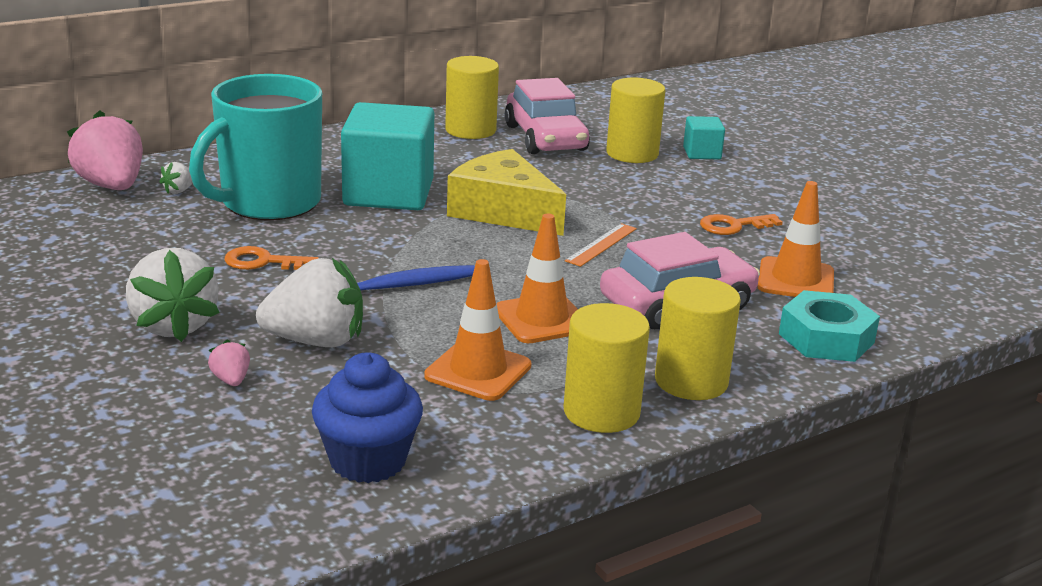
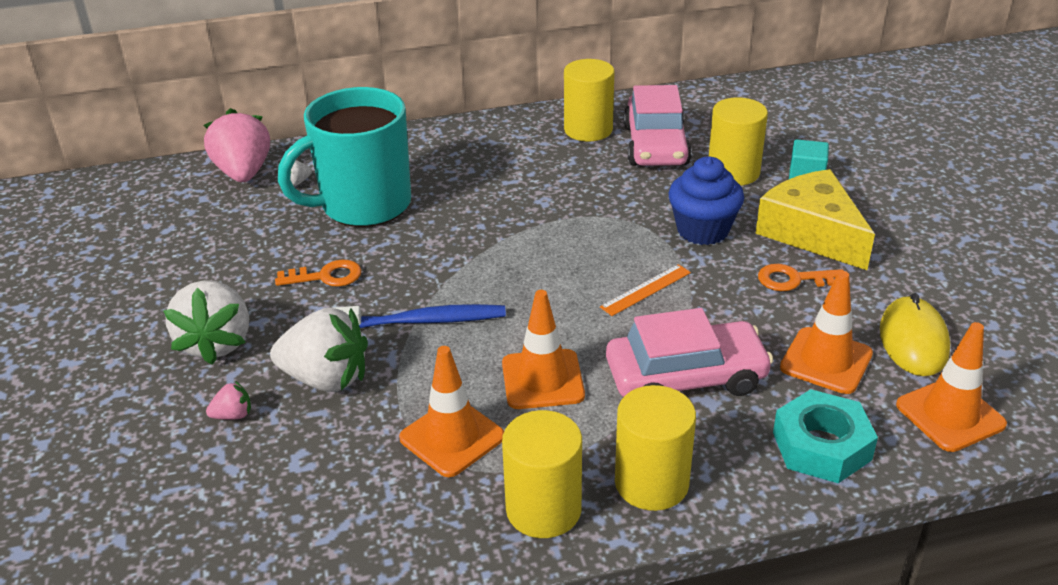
camera: 20 degrees right, 10 degrees up
(231, 380) = (233, 415): pink strawberry -> pink strawberry turned 75 degrees clockwise
(263, 262) = (326, 276): orange key -> orange key turned 150 degrees clockwise
(368, 461) = (302, 533): blue cupcake -> blue cupcake (702, 230)
(388, 193) = (475, 203): turquoise cube -> none
(503, 211) = (571, 236): yellow cheese -> yellow cheese (812, 233)
(862, 259) = (913, 340): none -> yellow mouse
(921, 305) = (950, 415): none -> orange traffic cone

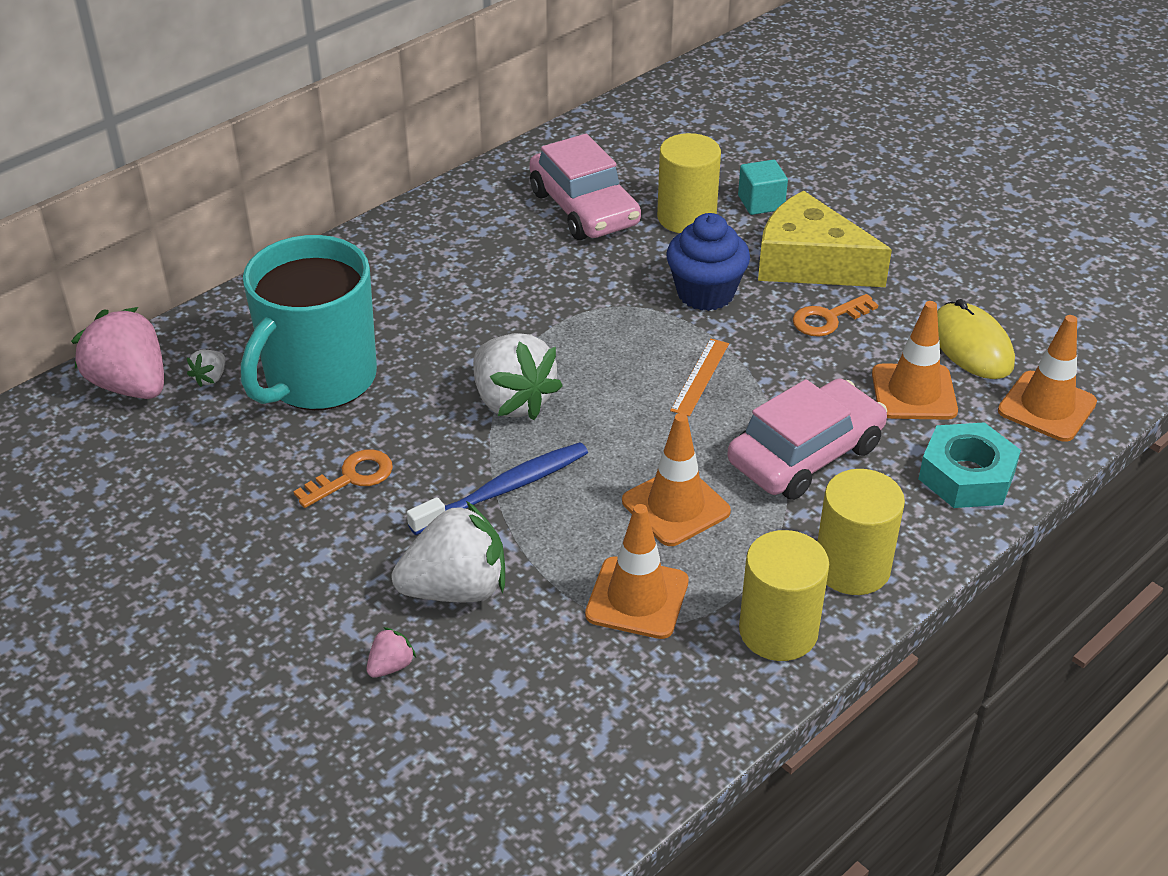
camera: 30 degrees left, 5 degrees up
(217, 343) = (296, 597): white strawberry -> white strawberry (512, 401)
(588, 129) = (496, 210): yellow cylinder -> none

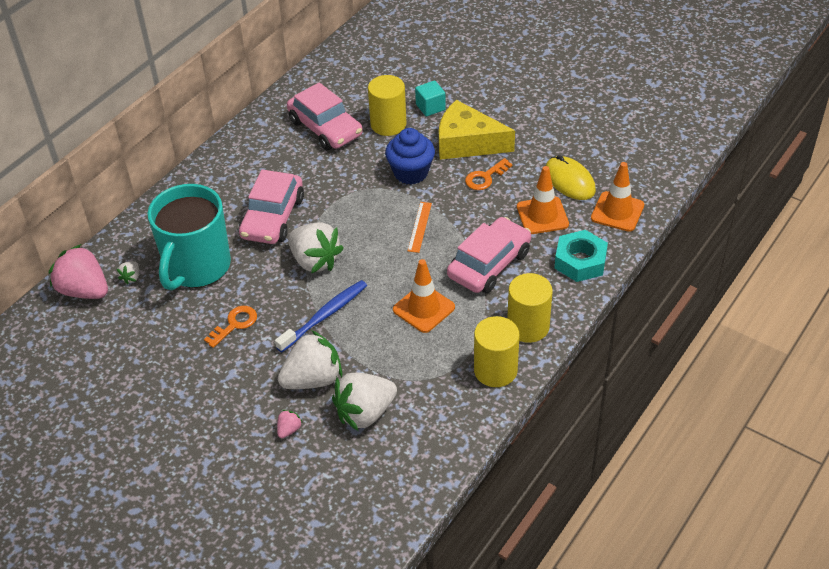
camera: 10 degrees left, 5 degrees up
(463, 325) = (273, 217): none -> pink car
(530, 662) = (365, 413): none -> white strawberry
(637, 598) = (415, 366): orange traffic cone -> none

